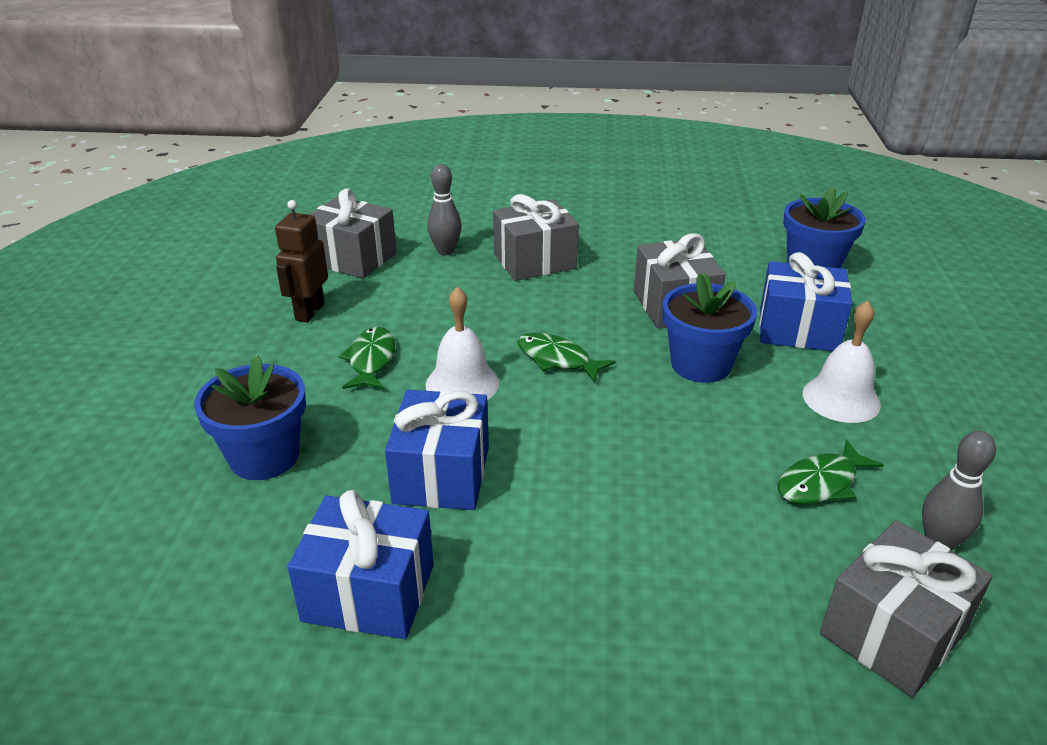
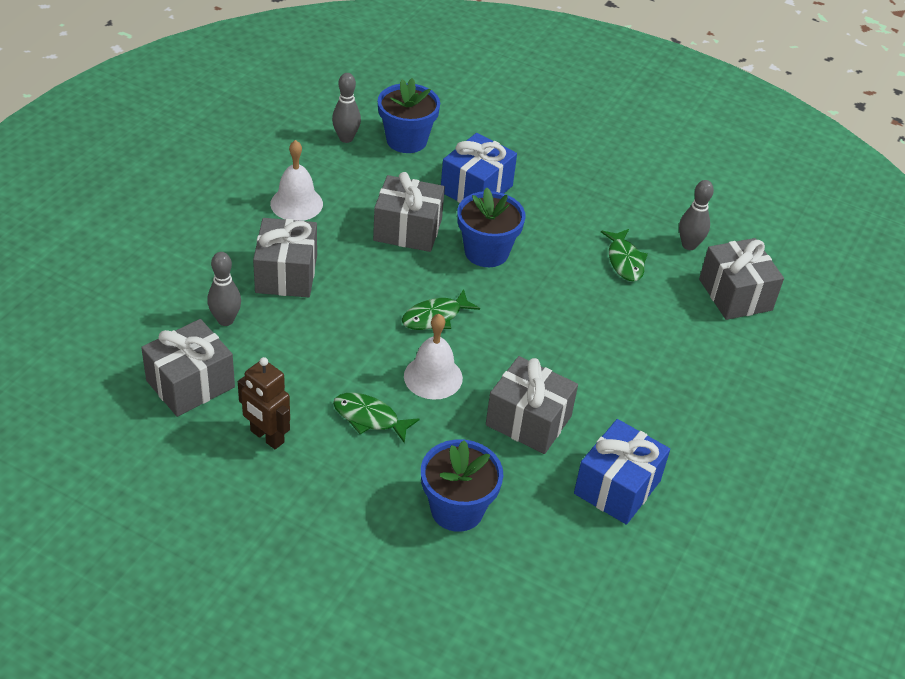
camera: 70 degrees left, 10 degrees up
(441, 474) = (528, 421): blue gift -> grey gift
(765, 236) = (346, 138): none -> grey bowling pin
(841, 398) = (558, 211): white bell -> white bell (296, 203)

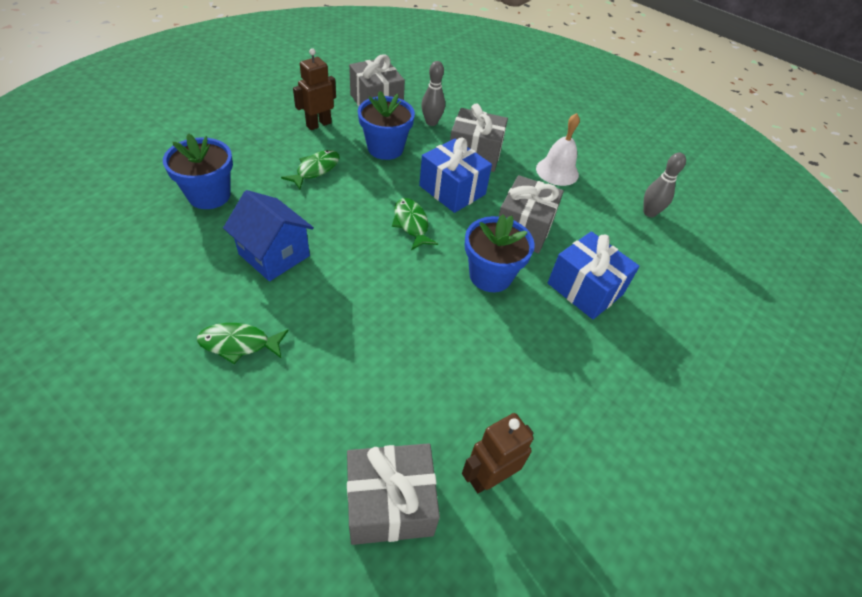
camera: 100 degrees right, 5 degrees up
(406, 140) = (655, 252): blue flower pot -> blue flower pot (385, 148)
(433, 377) = (344, 209): white bell -> none
(528, 421) = (274, 255): grey gift -> blue house
(617, 487) = (173, 295): blue gift -> blue gift (452, 190)
(624, 261) = (466, 392): green fish -> green fish (239, 344)
(689, 245) = (488, 477): grey bowling pin -> brown robot

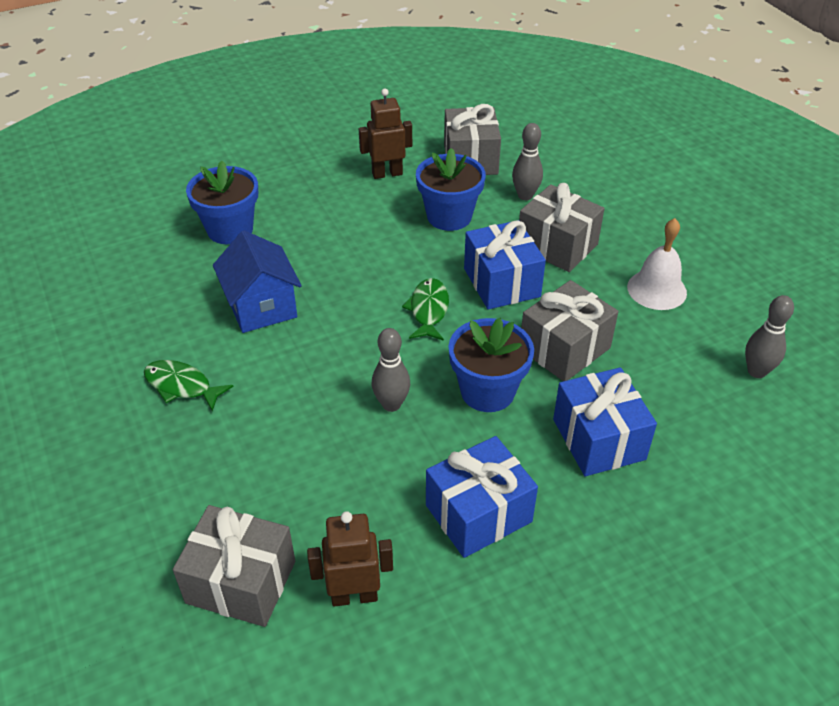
camera: 30 degrees right, 5 degrees down
(315, 170) = (355, 225): green fish -> none
(426, 306) = (391, 404): none -> grey bowling pin
(539, 373) = (478, 513): none -> blue gift

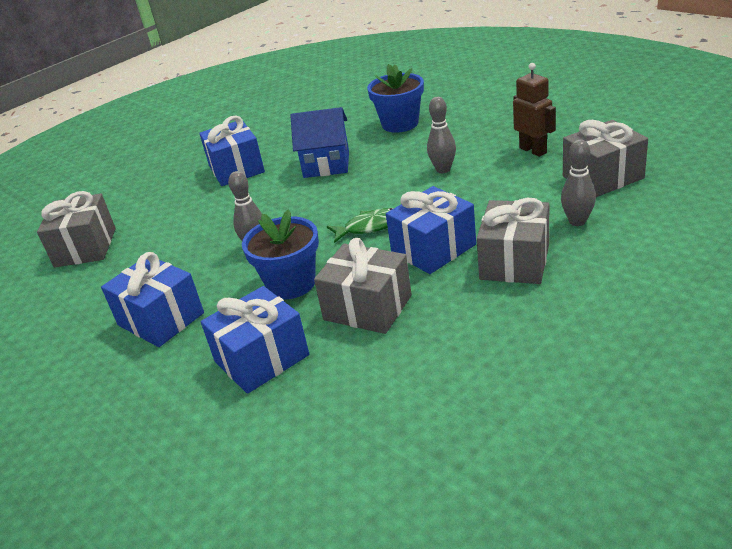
camera: 75 degrees right, 10 degrees down
(182, 386) = (236, 169): green fish -> blue gift
(262, 307) = (326, 164): blue house -> blue house turned 45 degrees clockwise
(354, 595) = (80, 291): brown robot -> none
(449, 216) = (503, 195): blue flower pot -> none
(656, 289) = (499, 341): white bell -> none
(756, 371) = (414, 448): grey bowling pin -> grey bowling pin (443, 169)

